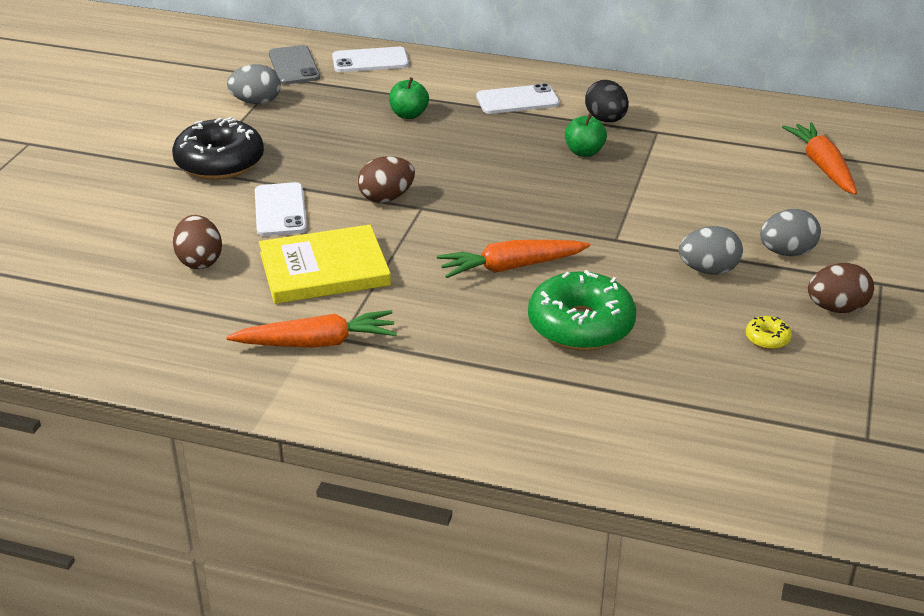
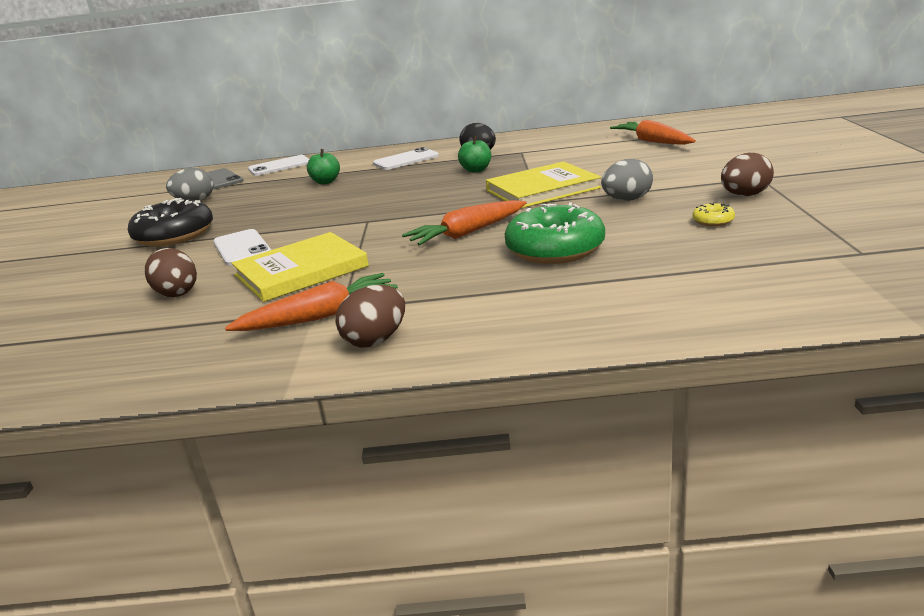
camera: 15 degrees left, 10 degrees down
(386, 198) = (333, 222): brown egg -> brown egg (376, 340)
(633, 218) = (542, 189): none -> yellow book
(787, 252) = (675, 180): grey egg -> none

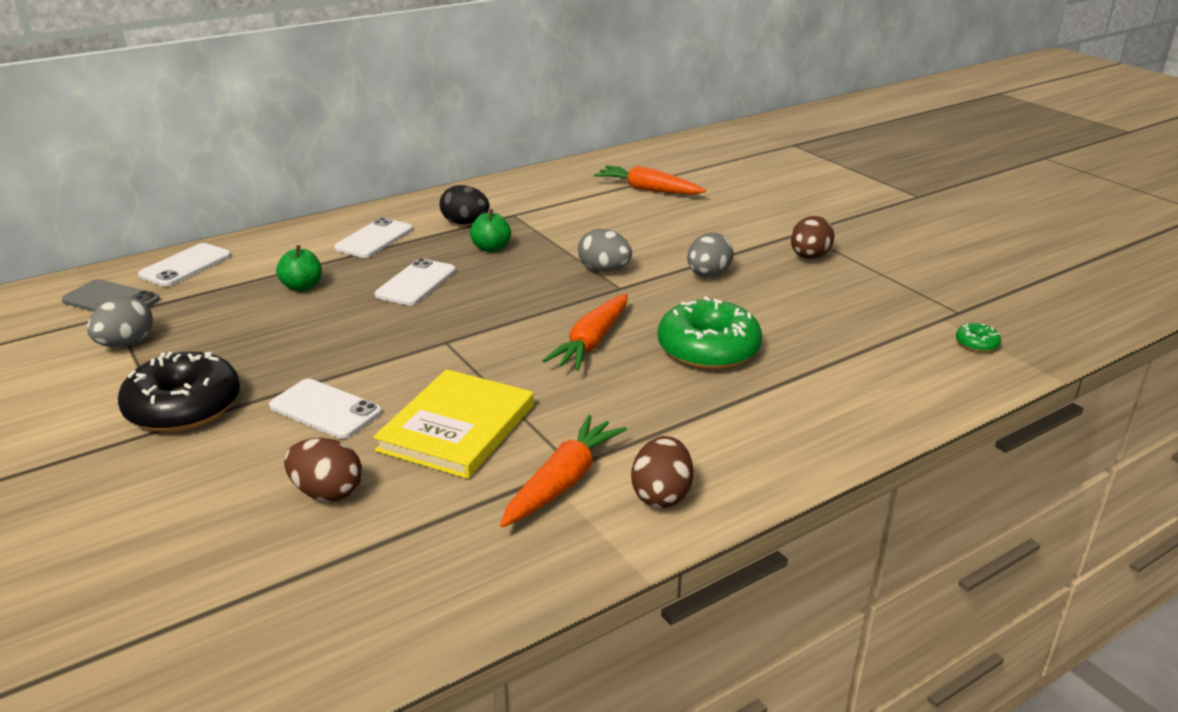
camera: 35 degrees left, 5 degrees up
(397, 186) = (416, 283): none -> white phone
(542, 189) = (604, 270): yellow book -> grey egg
(713, 221) = (813, 292): yellow donut -> none
(848, 281) = (976, 344): none -> green donut

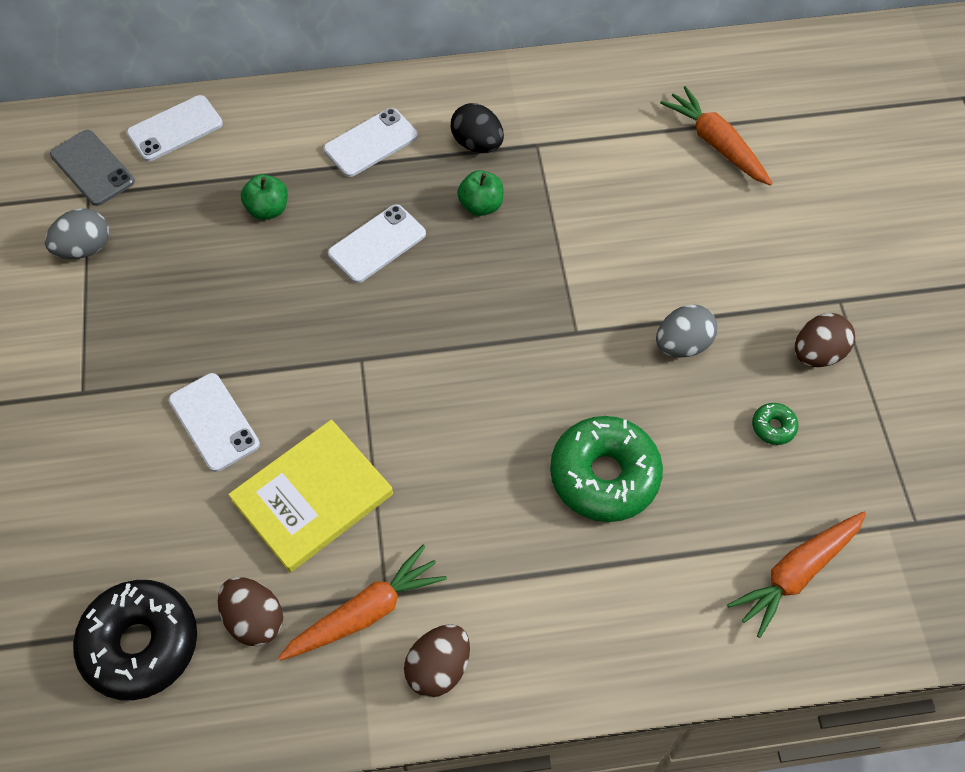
camera: 25 degrees right, 30 degrees up
(184, 407) = (102, 369): black donut -> black donut (140, 644)
(327, 492) = (173, 539): brown egg -> brown egg (254, 619)
(592, 342) = (497, 417): orange carrot -> orange carrot (796, 573)
(604, 270) = (577, 292): grey egg -> none
(976, 344) = (893, 584): green donut -> green donut (773, 427)

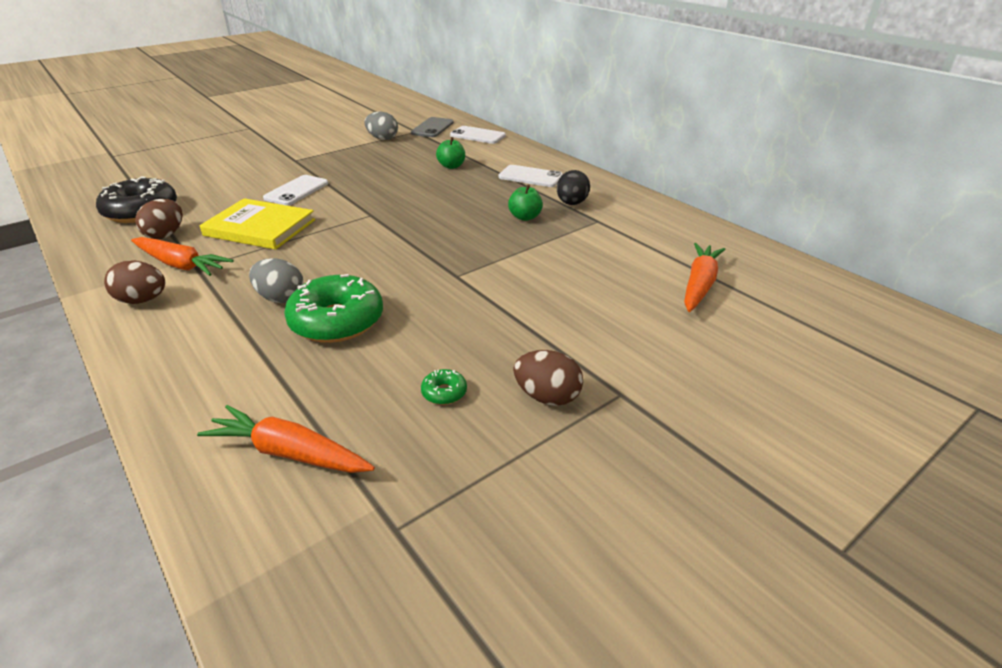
camera: 60 degrees right, 25 degrees down
(377, 244) = (459, 197): white phone -> none
(682, 344) = (488, 322): grey egg -> grey egg (280, 298)

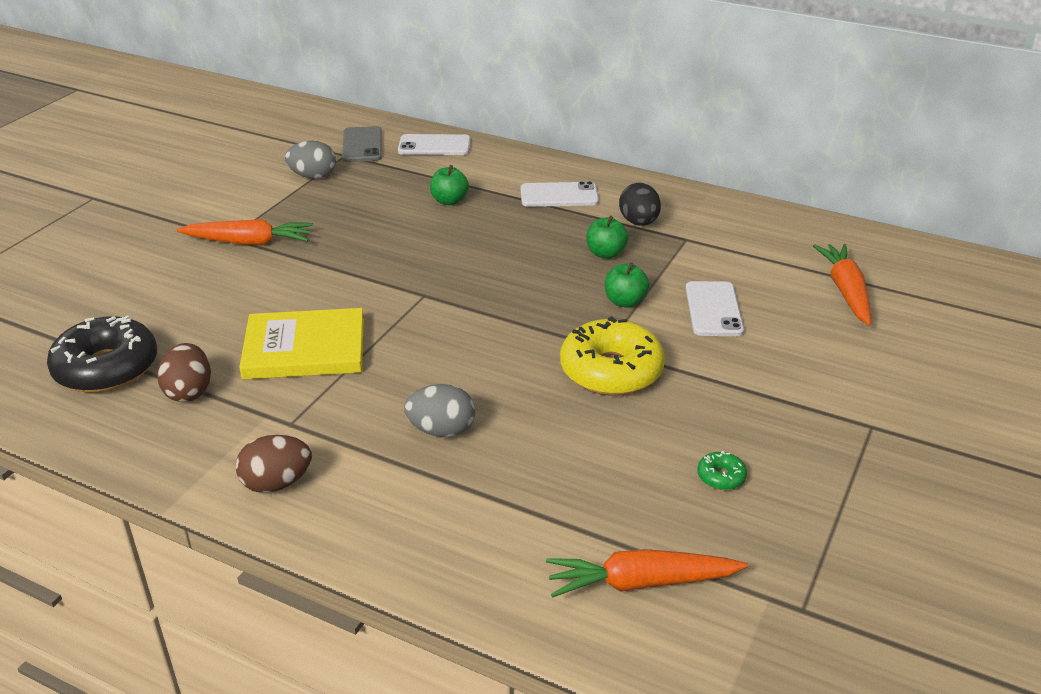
camera: 25 degrees left, 0 degrees up
(181, 265) = (265, 425): orange carrot -> orange carrot (249, 242)
(296, 191) = (289, 284): white phone -> white phone (713, 309)
(337, 321) = (535, 437): green donut -> none
(443, 292) = (611, 371): none -> yellow donut
(505, 250) = (625, 301): none -> green apple
(547, 397) = (814, 450): brown egg -> none

